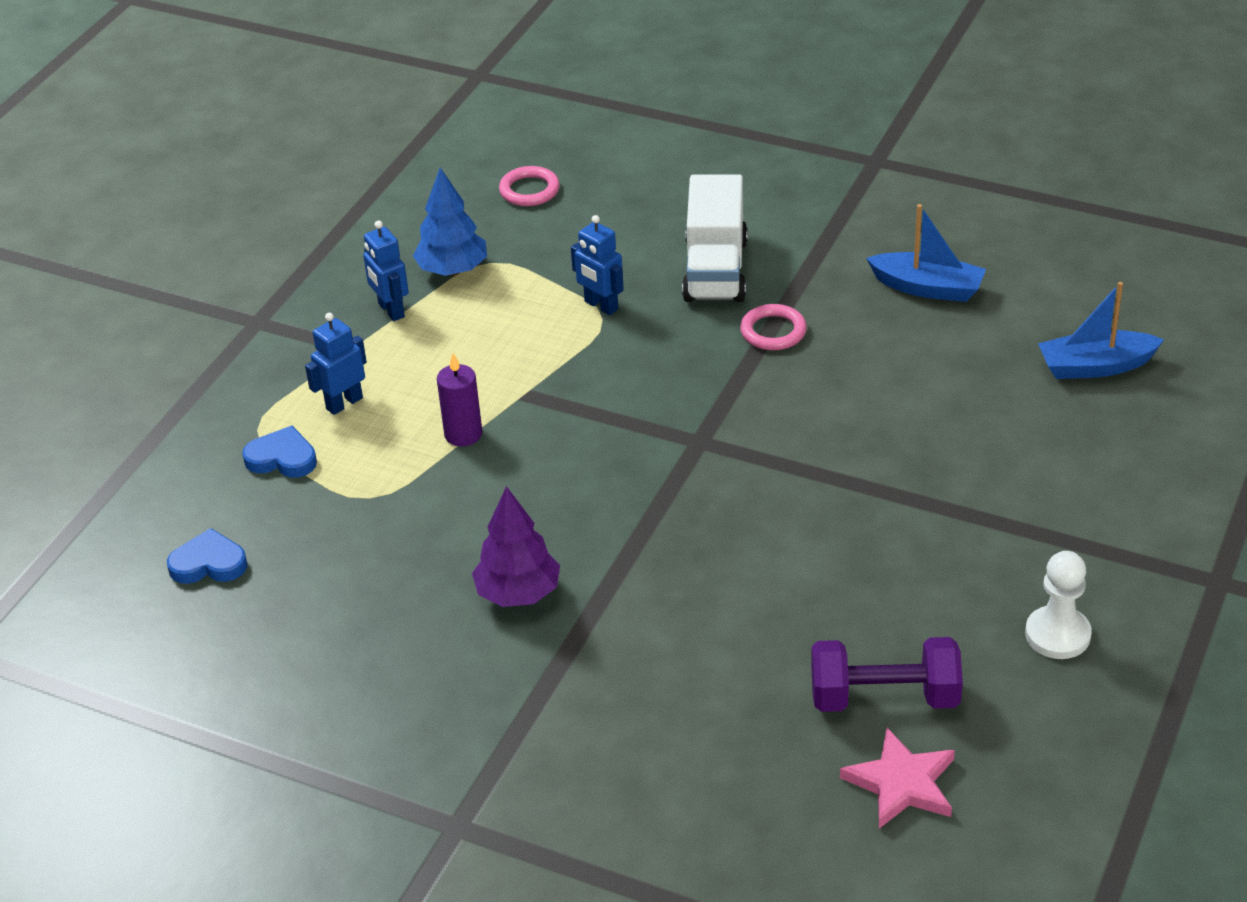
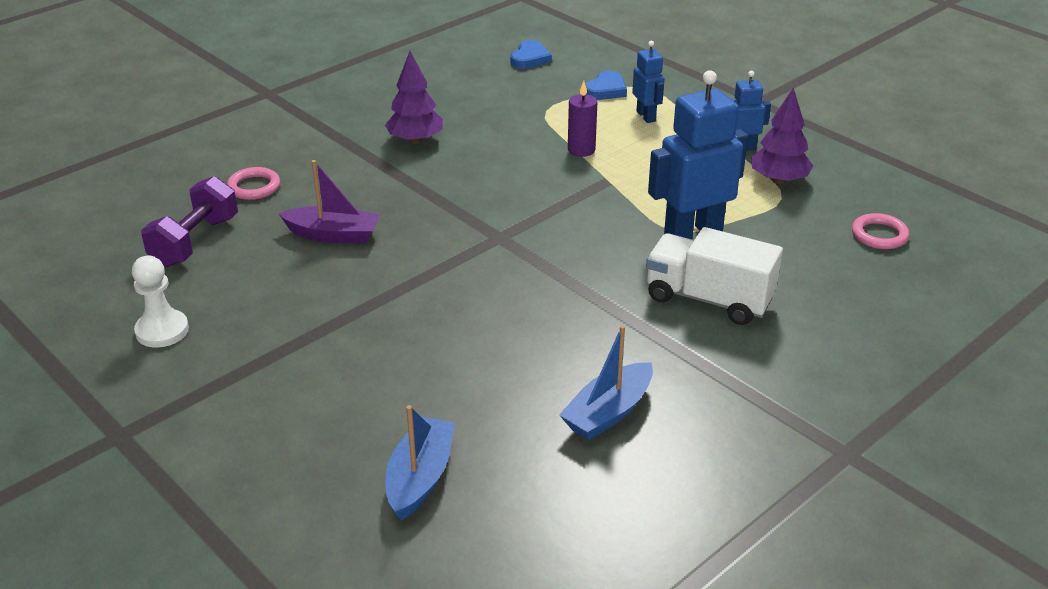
camera: 110 degrees right, 5 degrees down
(452, 270) = (779, 180): blue tree -> purple tree
(601, 306) = (692, 233): blue robot -> blue robot, size x1.88
(773, 331) = (604, 305): pink ring -> pink ring (254, 187)
(786, 576) = (333, 235): none -> purple boat
(901, 783) = (128, 227): pink star -> none

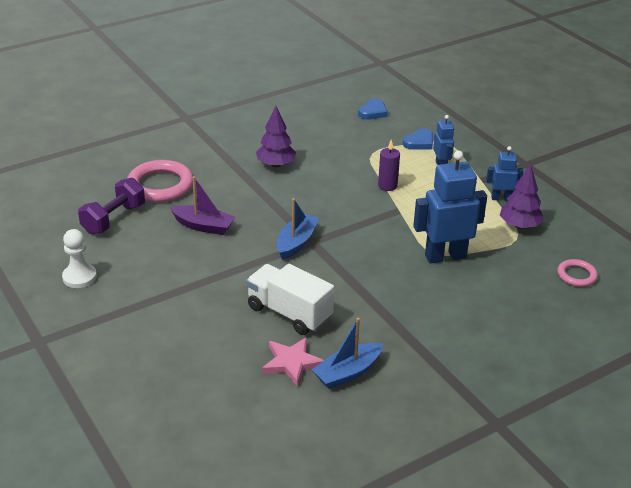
camera: 10 degrees right, 0 degrees up
(254, 187) = (160, 185): pink ring -> pink ring, size x1.87
(420, 477) = (215, 396): blue boat -> blue boat (296, 242)
(522, 410) = (292, 363): none -> pink star
(708, 299) = (440, 305): white truck -> white truck (289, 313)

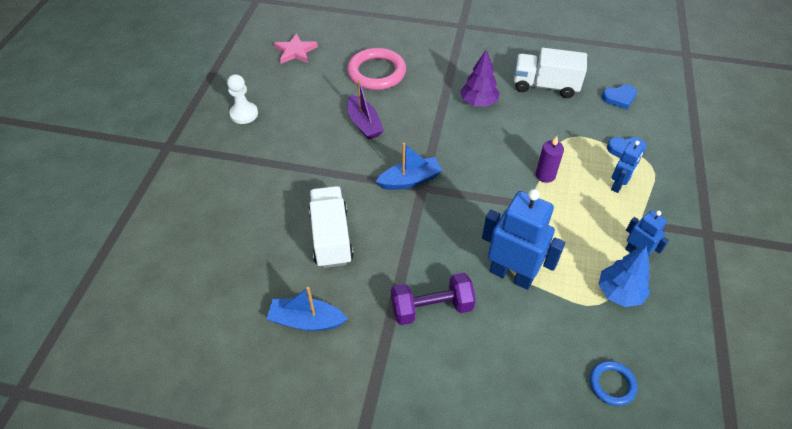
camera: 45 degrees right, 15 degrees up
(113, 219) = (316, 82): purple dumbbell -> purple dumbbell (431, 308)
(292, 363) = (282, 280): pink star -> pink star (295, 51)
(311, 129) = (545, 86): none -> white truck
(519, 225) = (619, 292): purple tree -> blue tree
(576, 275) = (612, 384): pink ring -> blue ring

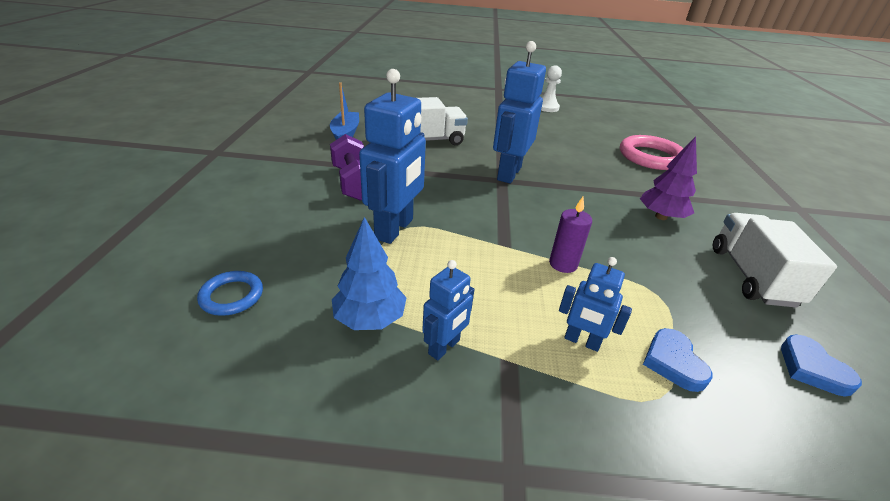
camera: 80 degrees right, 15 degrees down
(295, 51) = (641, 122): pink star -> none
(364, 124) = (571, 152): purple boat -> none
(410, 180) = (508, 173): blue boat -> blue robot

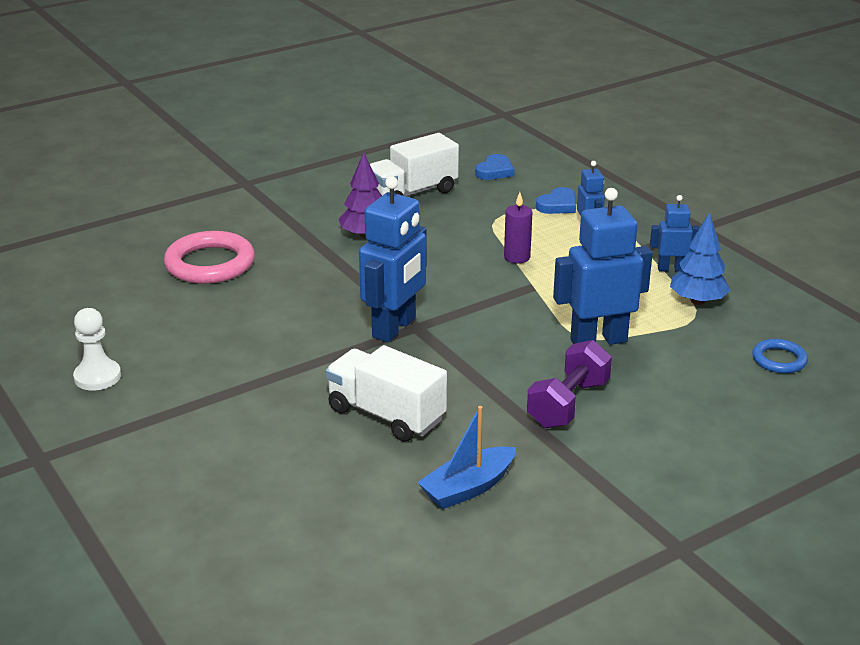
camera: 125 degrees left, 5 degrees down
(508, 173) = (394, 328): blue robot -> blue robot turned 45 degrees counterclockwise

